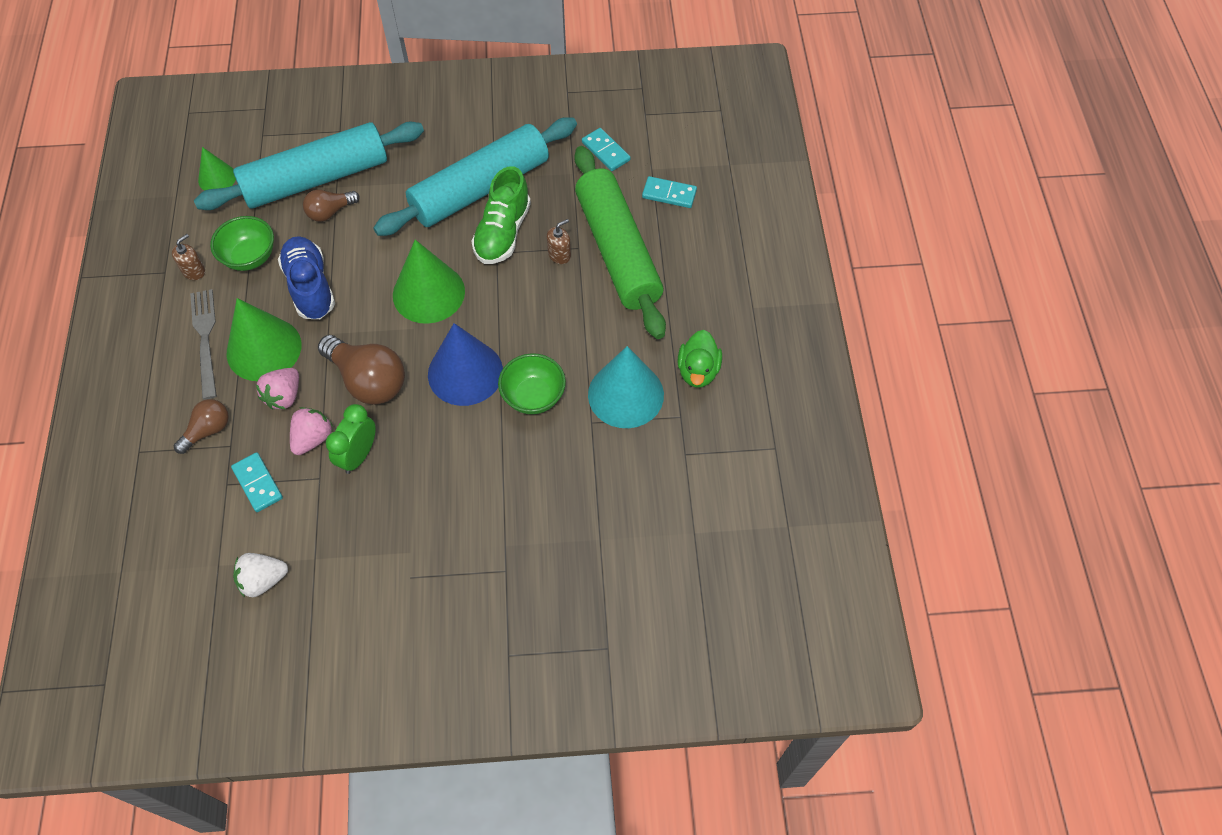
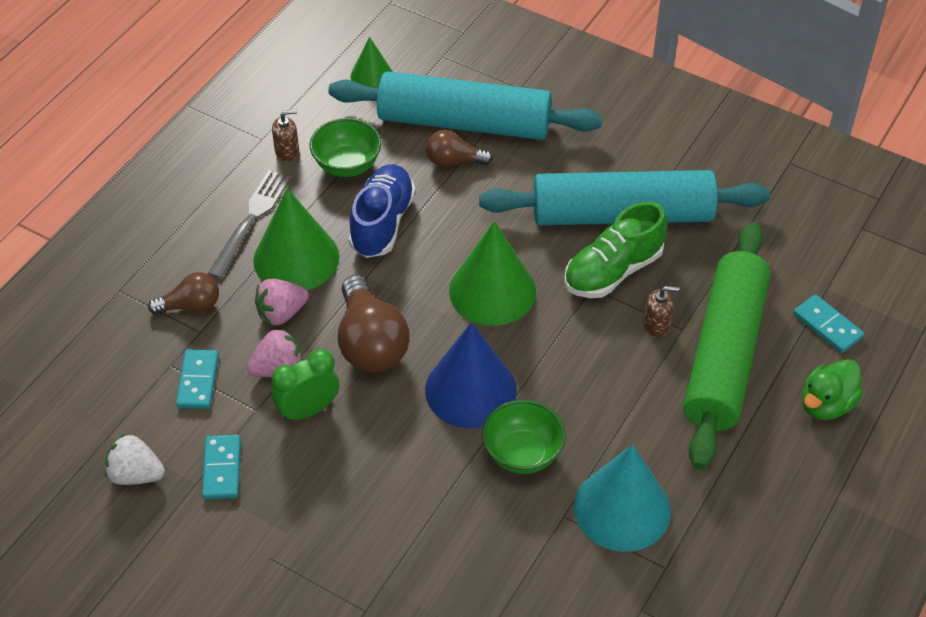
camera: 35 degrees right, 10 degrees down
(605, 151) = (787, 245): turquoise domino -> turquoise domino (221, 469)
(698, 371) = (721, 531): green duck -> green duck (826, 404)

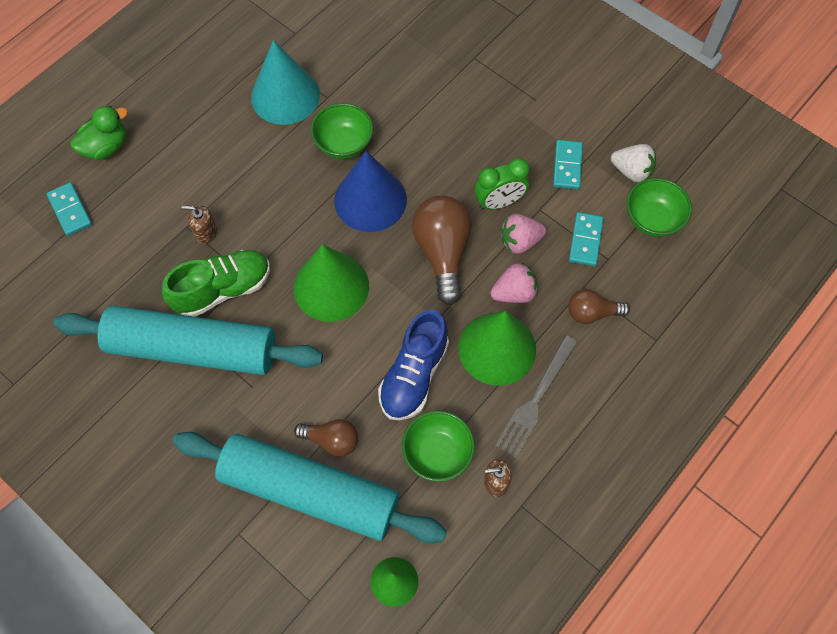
camera: 170 degrees left, 15 degrees up
(112, 417) = (652, 219): none -> green bowl
(724, 355) = (163, 198): green rolling pin -> none

